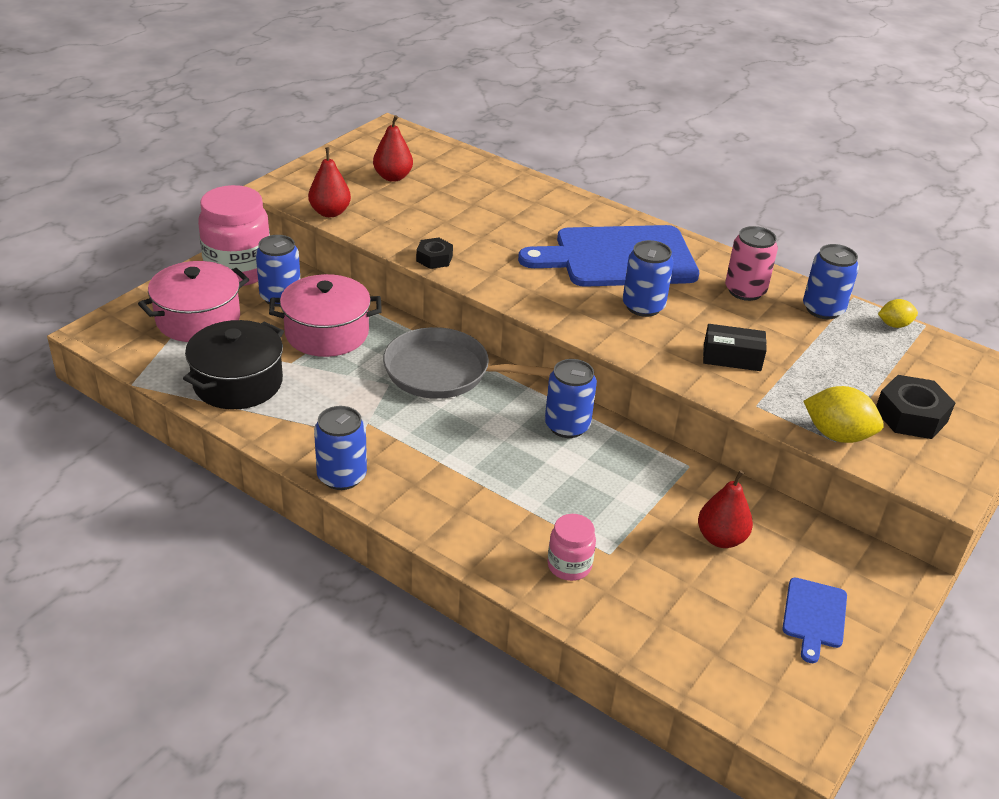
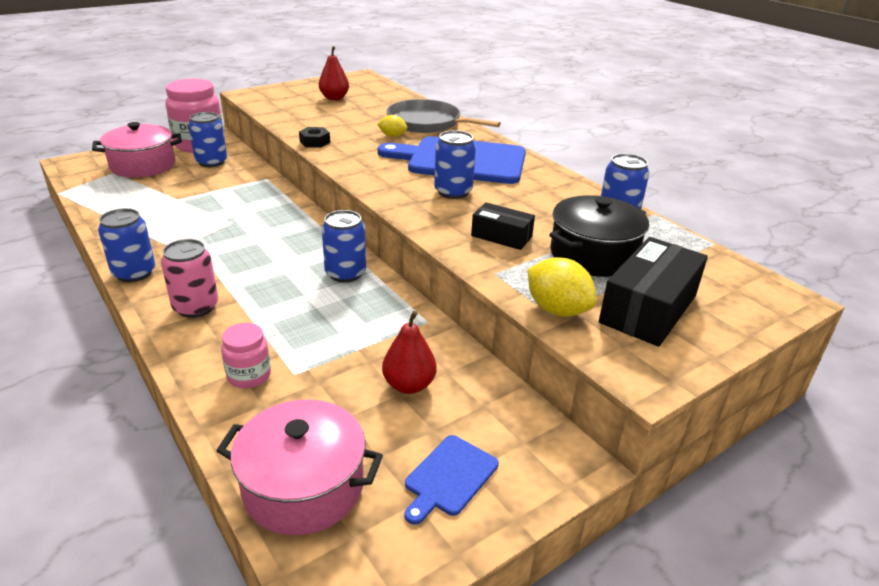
camera: 20 degrees right, 5 degrees down
(238, 383) = (127, 204): black pot -> black pot (593, 255)
(327, 333) = (221, 186): pink pot -> pink pot (303, 486)
(330, 212) = (268, 109): red pear -> none
(443, 372) = (281, 222): grey pan -> grey pan (427, 123)
(745, 291) = (553, 195): pink can -> pink can (196, 307)
(894, 325) = (681, 238): yellow lemon -> yellow lemon (392, 136)
(911, 416) = (648, 309): black nut -> black box

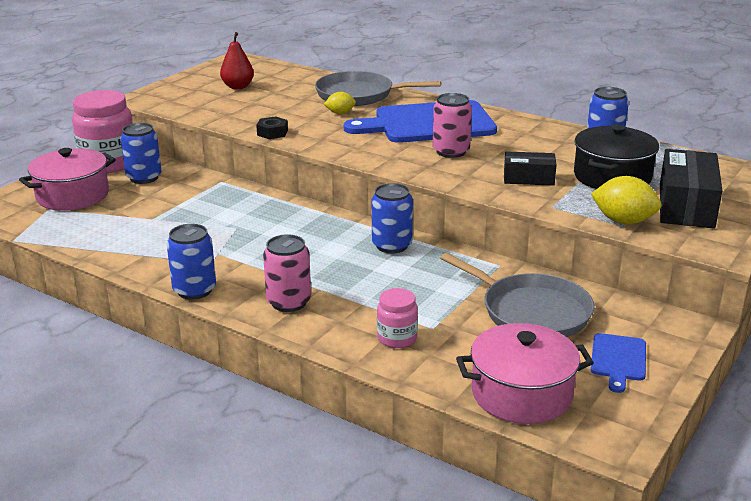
camera: 20 degrees left, 5 degrees down
(409, 385) = (531, 312): red pear -> grey pan
(453, 192) = (451, 151): blue can -> pink can

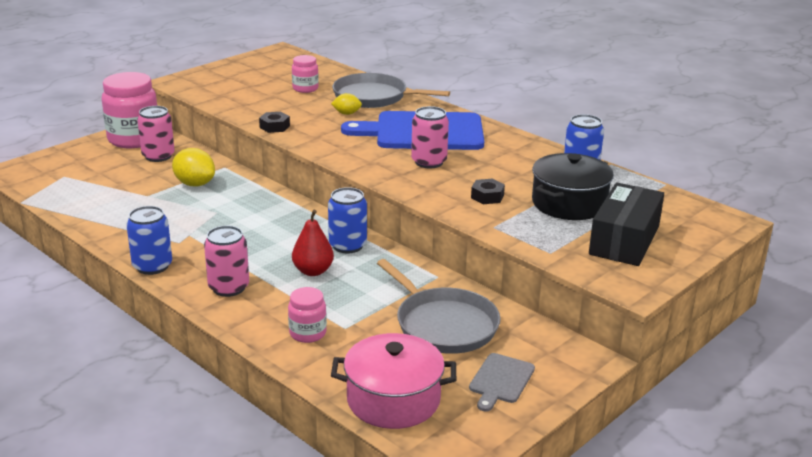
camera: 10 degrees right, 0 degrees up
(73, 196) = (89, 166): pink pot -> none
(144, 178) = (158, 156): blue can -> pink can
(238, 87) = (267, 78): red pear -> red pear (313, 271)
(283, 93) = (305, 88): none -> pink jar
(528, 178) = (487, 196): black box -> black nut
(618, 360) = (500, 380): blue cutting board -> grey cutting board
(623, 221) = (553, 249): yellow lemon -> yellow lemon (195, 184)

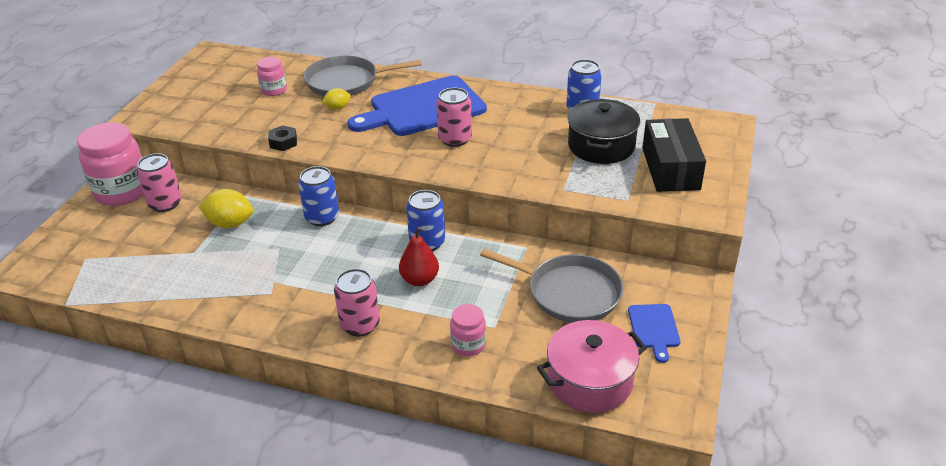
camera: 25 degrees left, 10 degrees up
(152, 266) = (268, 328): blue can -> blue can (322, 217)
(487, 196) = (533, 160): black nut -> none
(500, 380) = (654, 328): grey cutting board -> blue cutting board

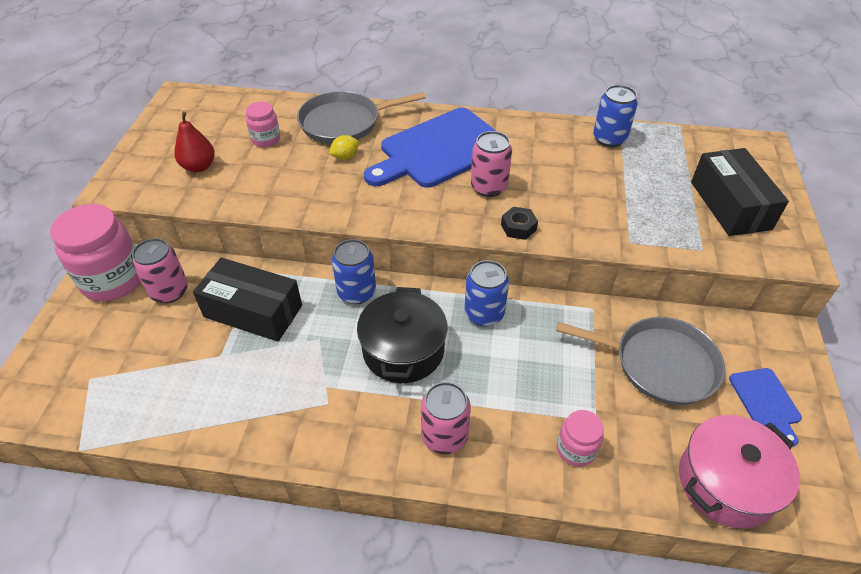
camera: 10 degrees left, 10 degrees up
(230, 223) = (253, 311): yellow lemon -> black box
(283, 142) = (297, 207): black nut -> black nut (518, 227)
(419, 280) = (492, 365): red pear -> red pear (199, 167)
(601, 146) = (647, 183): black pot -> black pot (403, 350)

